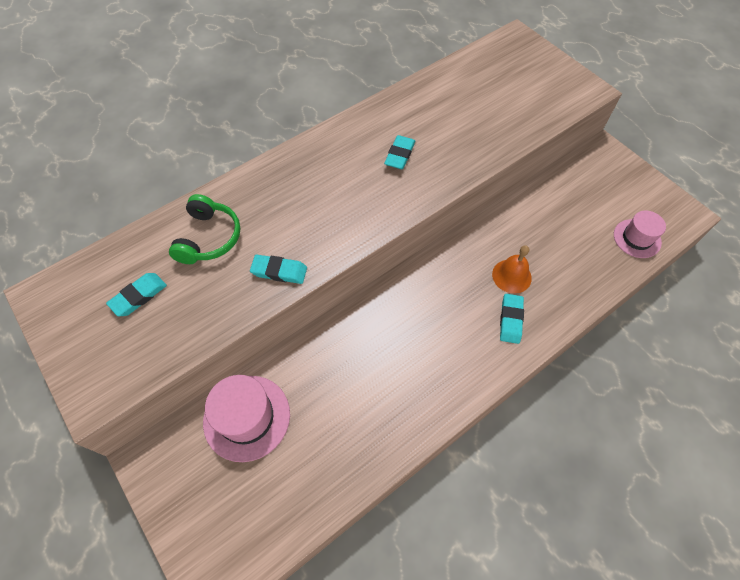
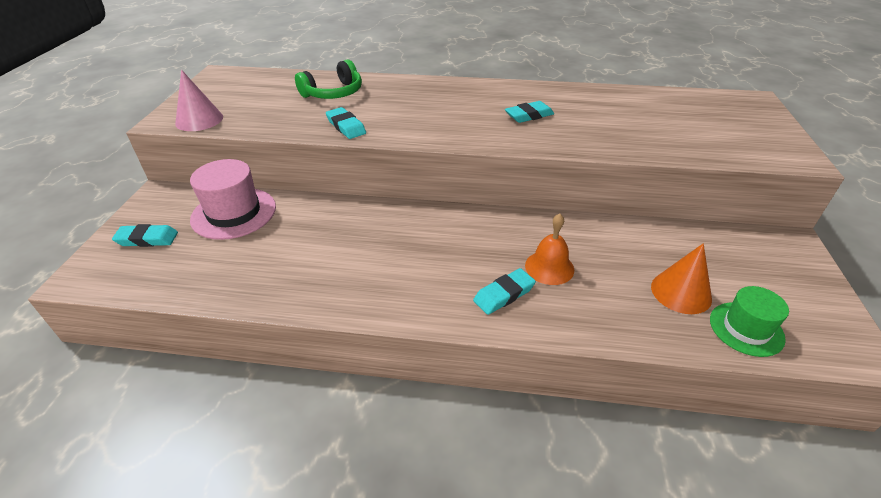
camera: 45 degrees right, 20 degrees down
(129, 368) = (199, 120): none -> pink cone
(139, 296) = (256, 96): turquoise eraser -> turquoise eraser (147, 239)
(589, 237) = (681, 292): none -> orange cone
(637, 238) = (746, 329): pink hat -> green hat

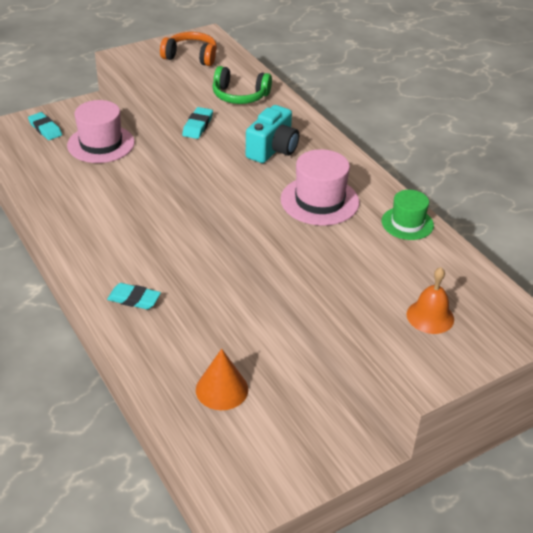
camera: 50 degrees right, 0 degrees up
(199, 120) = (137, 67): pink cone -> none
(236, 91) = (191, 56): none -> orange headphones
(433, 108) = (272, 150): none -> turquoise camera
(529, 115) = (319, 201): turquoise eraser -> pink hat
(549, 267) = (185, 310): orange bell -> orange bell (430, 316)
(746, 329) = (210, 436): green hat -> green hat (407, 223)

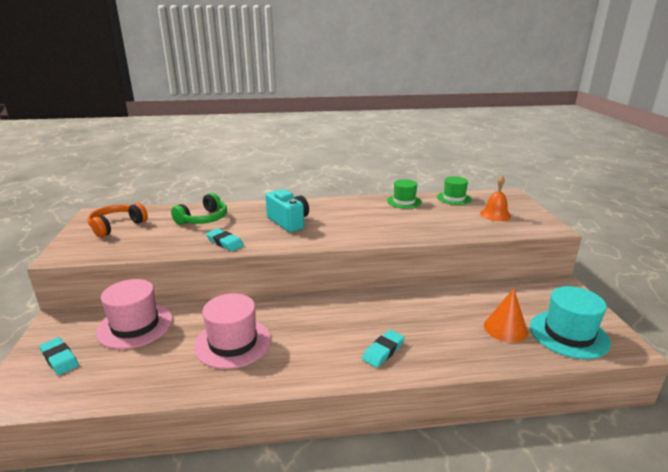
camera: 65 degrees left, 15 degrees down
(45, 129) = (59, 359): turquoise eraser -> turquoise eraser turned 60 degrees clockwise
(239, 449) = (568, 334): none -> turquoise hat
(319, 201) = (363, 220): pink hat -> pink hat (233, 343)
(461, 268) = (454, 198): none -> green hat

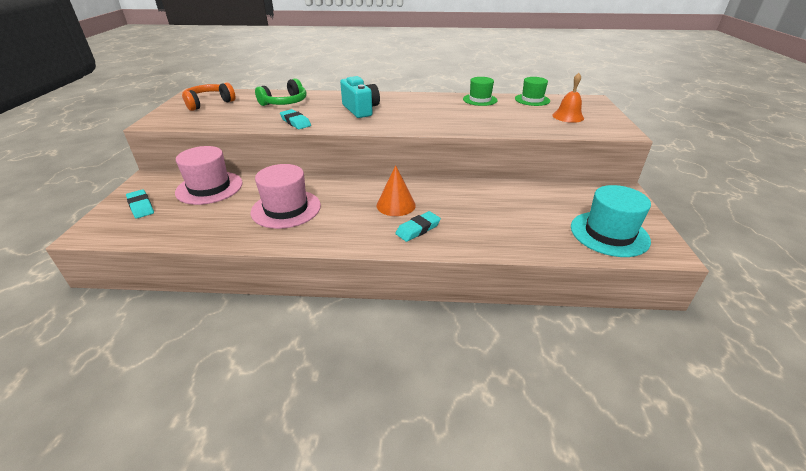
camera: 10 degrees right, 10 degrees up
(505, 328) = (545, 222): orange cone -> orange cone (396, 205)

